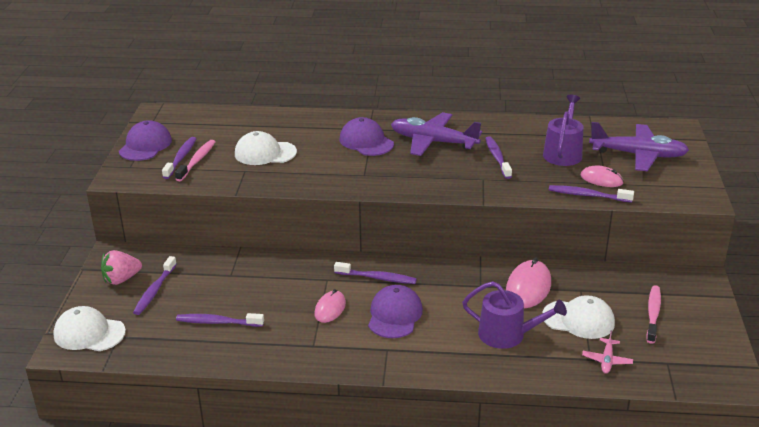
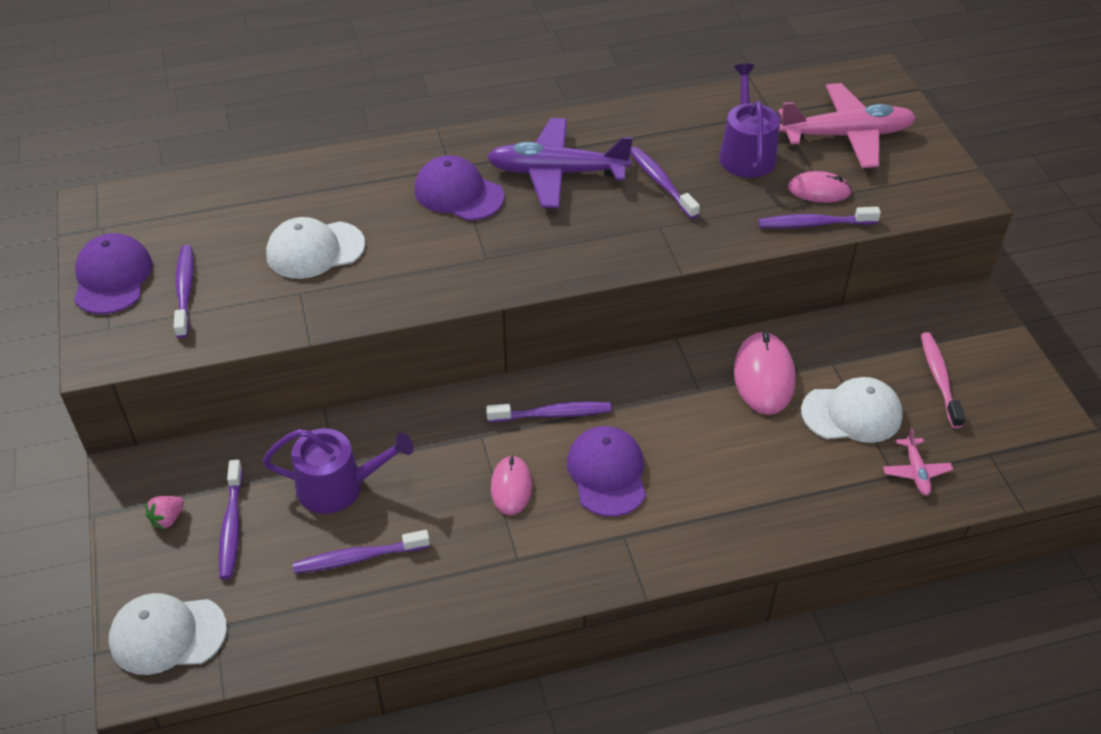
camera: 20 degrees left, 15 degrees up
(121, 279) = (168, 519): pink strawberry -> pink strawberry, size x0.61
(197, 161) = (214, 290): pink toothbrush -> none
(507, 335) = (773, 465): purple watering can -> purple watering can (339, 486)
(638, 155) = (846, 135): purple plane -> pink plane

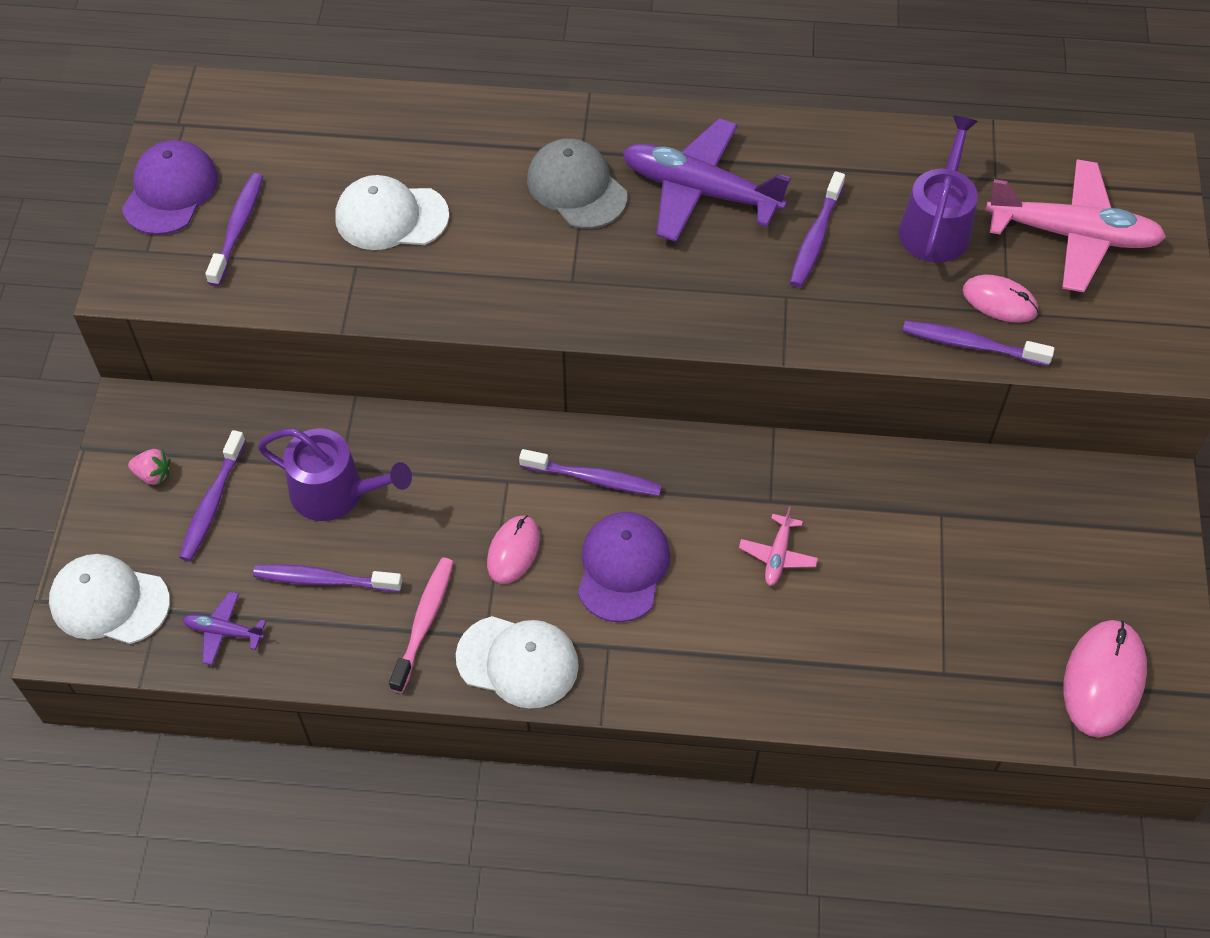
camera: 20 degrees right, 10 degrees up
(168, 519) = (153, 475): pink strawberry -> pink strawberry turned 135 degrees counterclockwise
(285, 627) = (224, 632): none -> purple plane
(458, 193) = (576, 187): purple cap -> grey cap
(661, 182) = (815, 238): purple toothbrush -> purple toothbrush turned 150 degrees counterclockwise
(764, 376) = (852, 506): pink mouse -> pink mouse (1103, 680)
(852, 413) = (932, 583): white cap -> white cap (518, 661)
(916, 471) = (971, 677): pink plane -> pink plane (777, 555)
(939, 379) = (1059, 572): pink toothbrush -> pink toothbrush (424, 622)

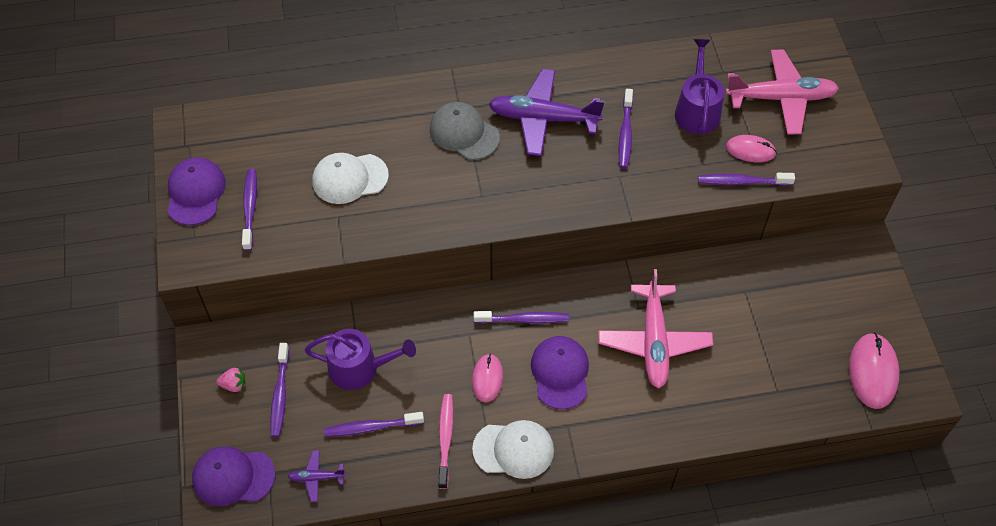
camera: 15 degrees left, 0 degrees up
(109, 601) = (233, 477): white cap -> purple cap
(777, 555) = (654, 342): pink plane -> pink plane, size x2.22

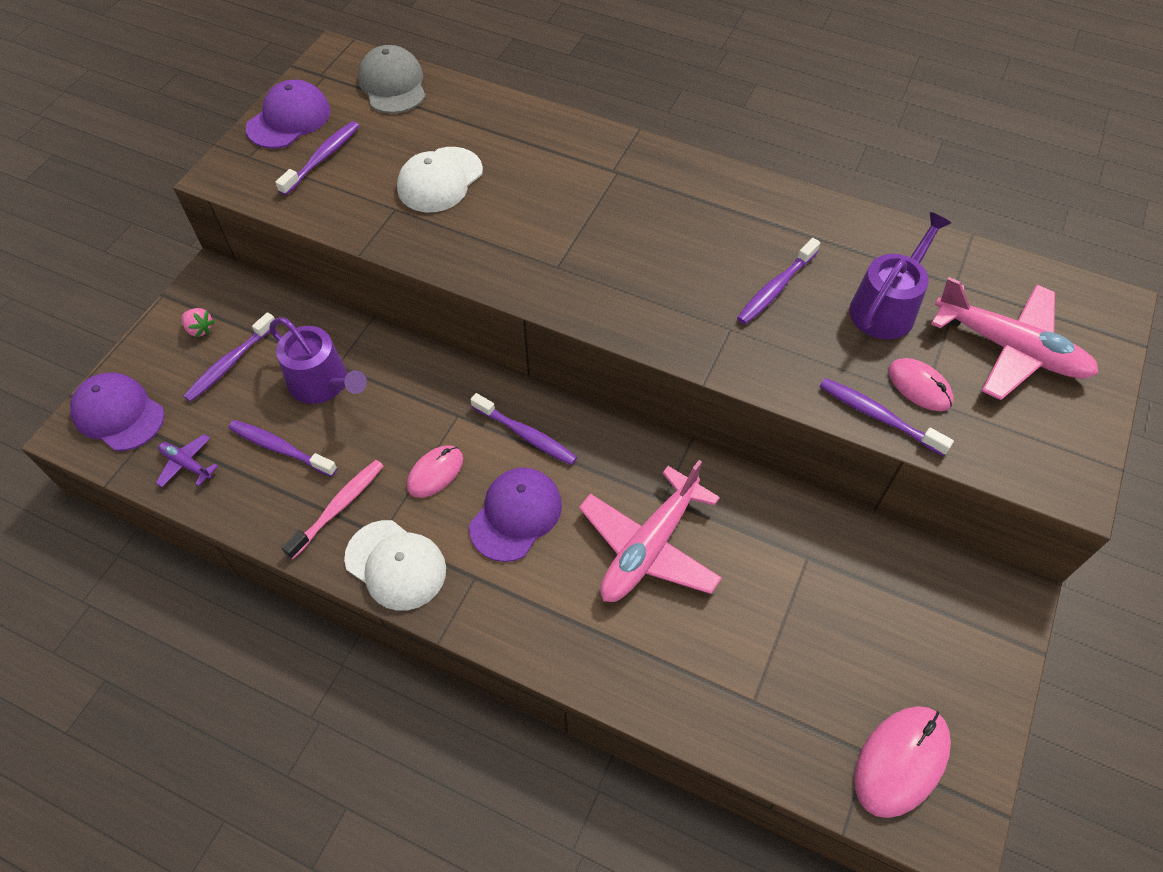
camera: 35 degrees right, 0 degrees up
(350, 178) = (440, 180): white cap -> white cap turned 75 degrees counterclockwise
(464, 133) = (594, 196): grey cap -> grey cap (393, 84)
(543, 119) = (693, 225): purple plane -> none

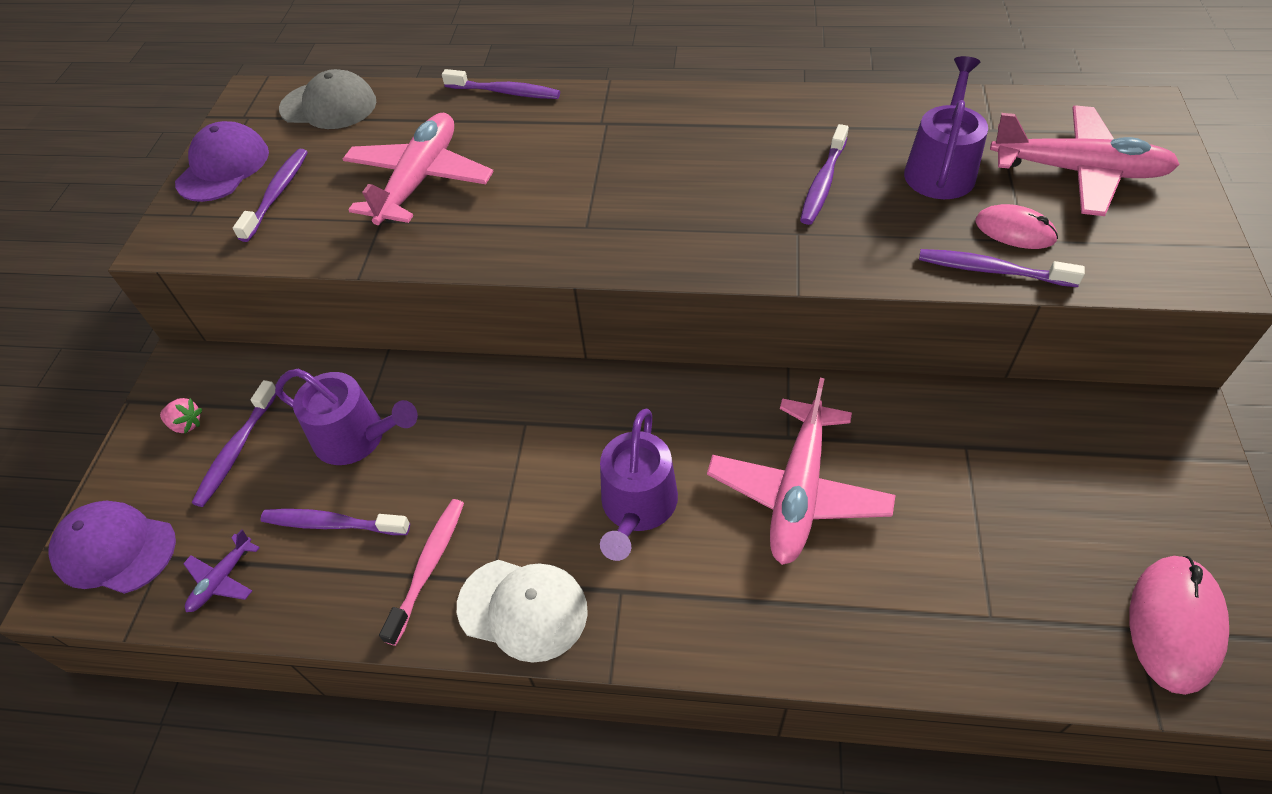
camera: 15 degrees left, 5 degrees down
(186, 464) = (222, 579): purple plane -> purple plane turned 75 degrees counterclockwise
(393, 84) = (329, 106): grey cap -> grey cap turned 135 degrees clockwise
(435, 472) = (526, 491): pink mouse -> none
(440, 180) = (420, 180): white cap -> pink plane
(516, 515) = (637, 507): purple cap -> purple watering can
(526, 435) = (611, 419): purple toothbrush -> purple toothbrush (505, 92)

